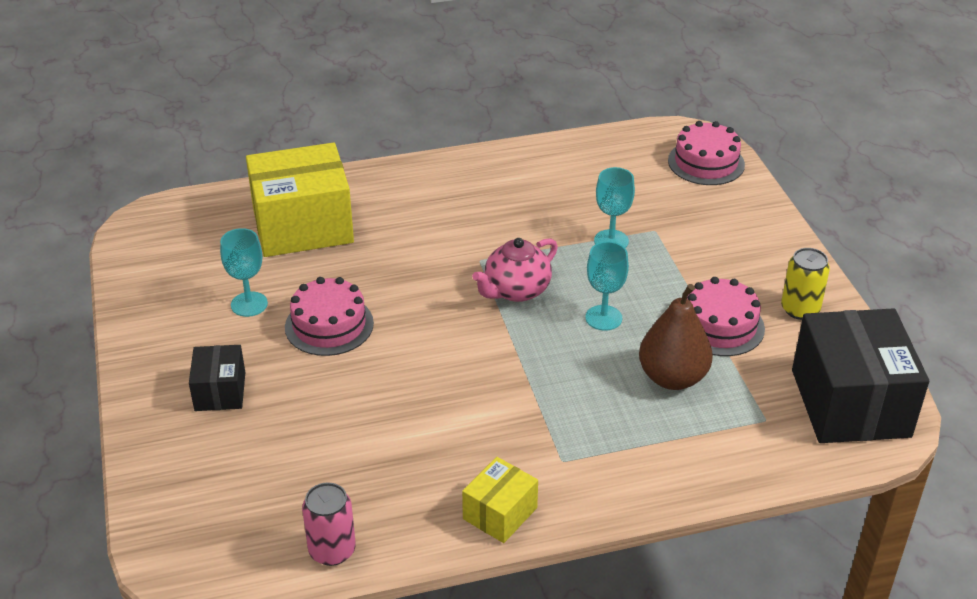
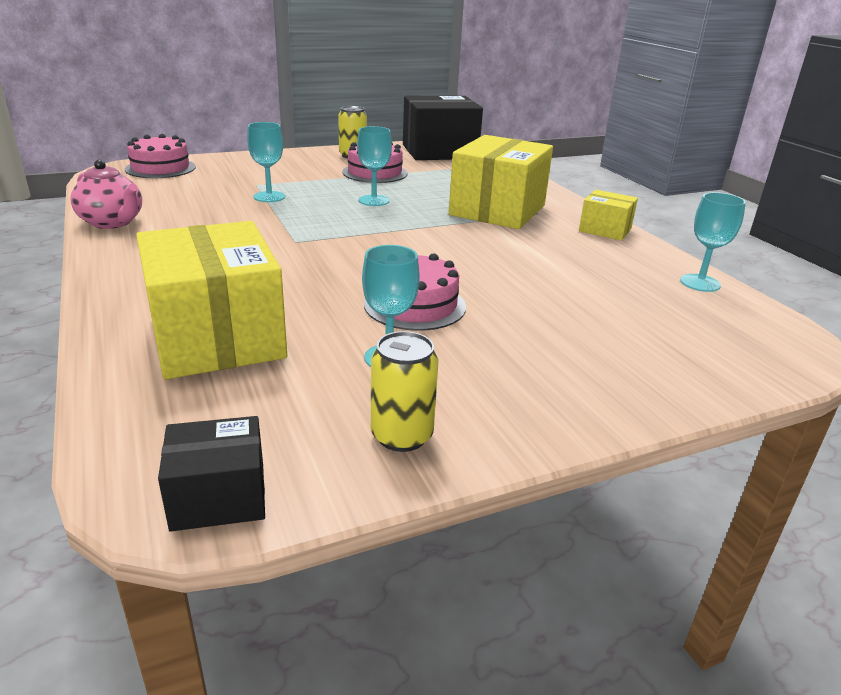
camera: 100 degrees left, 10 degrees down
(158, 303) = (402, 435): none -> yellow can
(220, 391) = (553, 358): black box -> black box (219, 496)
(332, 550) = (700, 283): pink can -> turquoise goblet
(516, 290) = (342, 227): pink teapot -> pink teapot (113, 222)
(574, 422) = (497, 210): none -> yellow box
(672, 378) = (435, 185): brown pear -> none

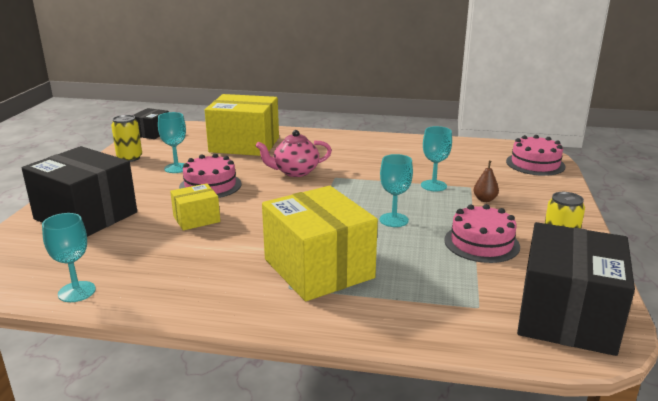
camera: 125 degrees right, 5 degrees down
(113, 222) = (414, 142): pink teapot -> pink teapot (295, 172)
(283, 178) = (485, 199): none -> brown pear
(605, 230) = (211, 305): yellow box -> yellow box (196, 219)
(617, 353) = (86, 216): none -> black box

